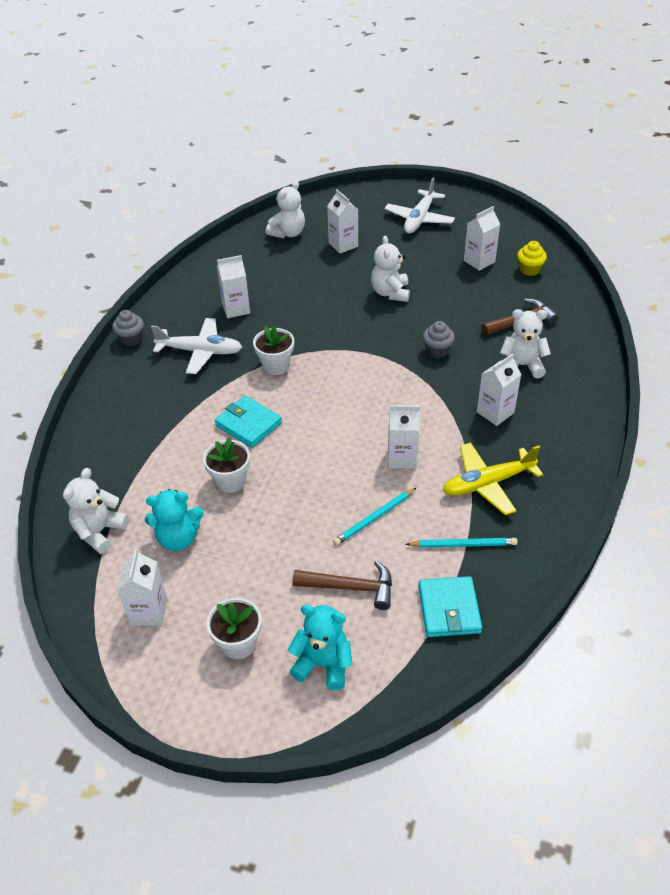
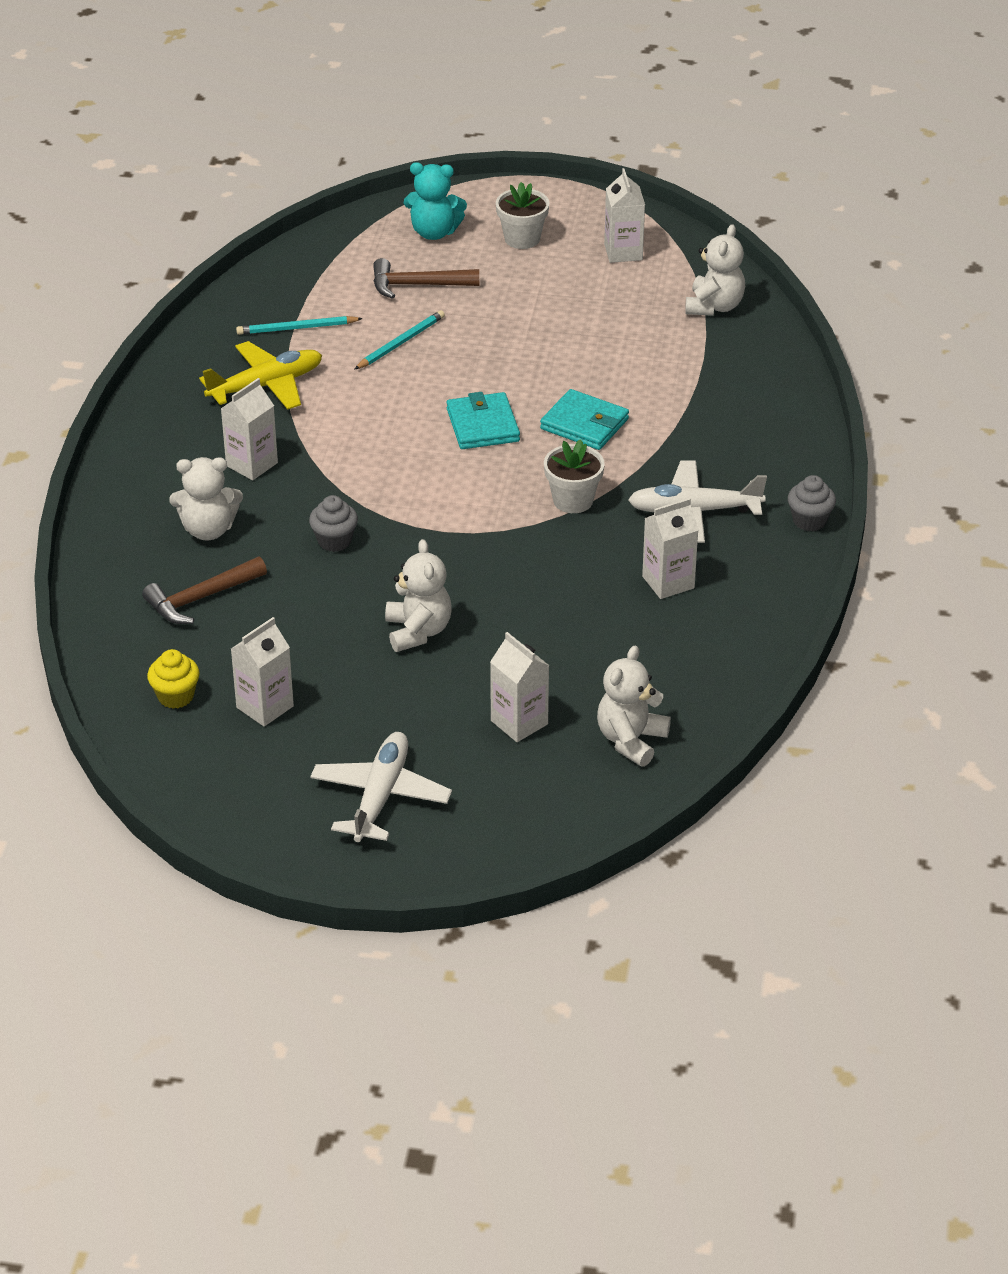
camera: 170 degrees right, 5 degrees down
(178, 538) = (621, 308): turquoise teddy bear -> none
(230, 481) = (583, 363): white flower pot -> none
(402, 458) = (374, 403): white carton -> none
(449, 609) = (312, 278): turquoise wallet -> turquoise wallet (482, 425)

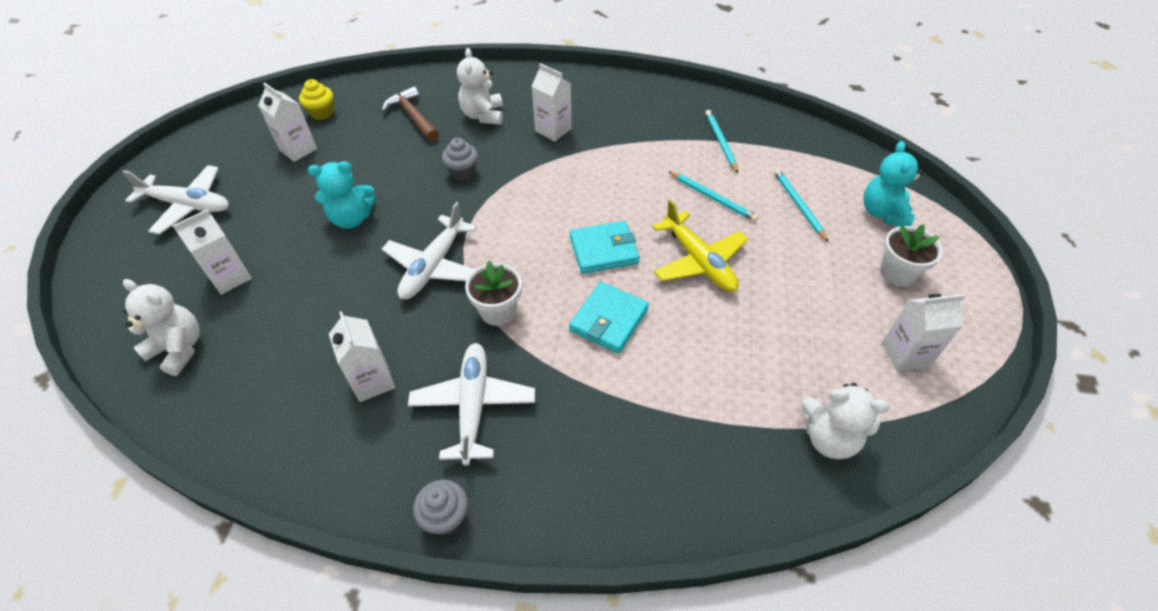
camera: 90 degrees right, 10 degrees up
(266, 385) = (646, 131): yellow plane -> yellow plane (699, 261)
(418, 285) = (798, 205): brown hammer -> turquoise pencil
(418, 631) = (352, 218): white teddy bear -> turquoise teddy bear
(505, 553) = (433, 266): none -> white plane

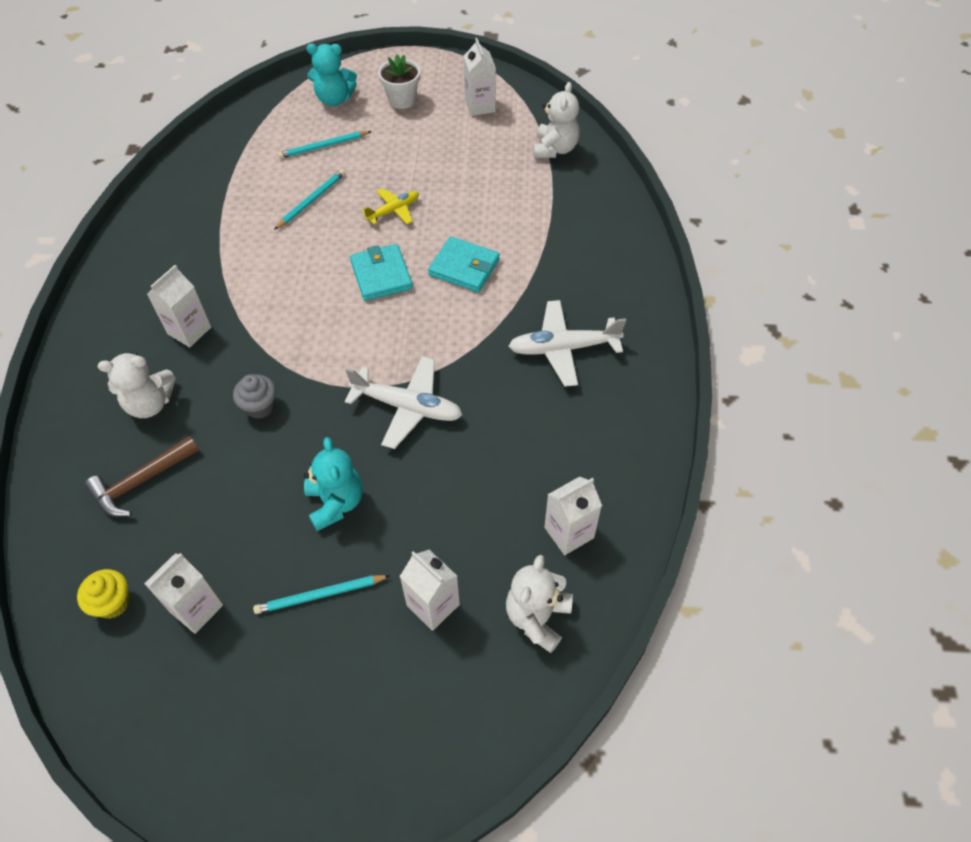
camera: 95 degrees left, 5 degrees up
(188, 205) = (307, 714): white plane -> none
(372, 381) = (550, 427): white carton -> white carton (569, 532)
(446, 517) = (660, 350): grey cupcake -> none
(498, 311) = (461, 346): white flower pot -> none
(699, 261) = (394, 211): yellow plane -> yellow plane, size x0.61
(720, 142) = (228, 193): turquoise pencil -> turquoise pencil (320, 595)

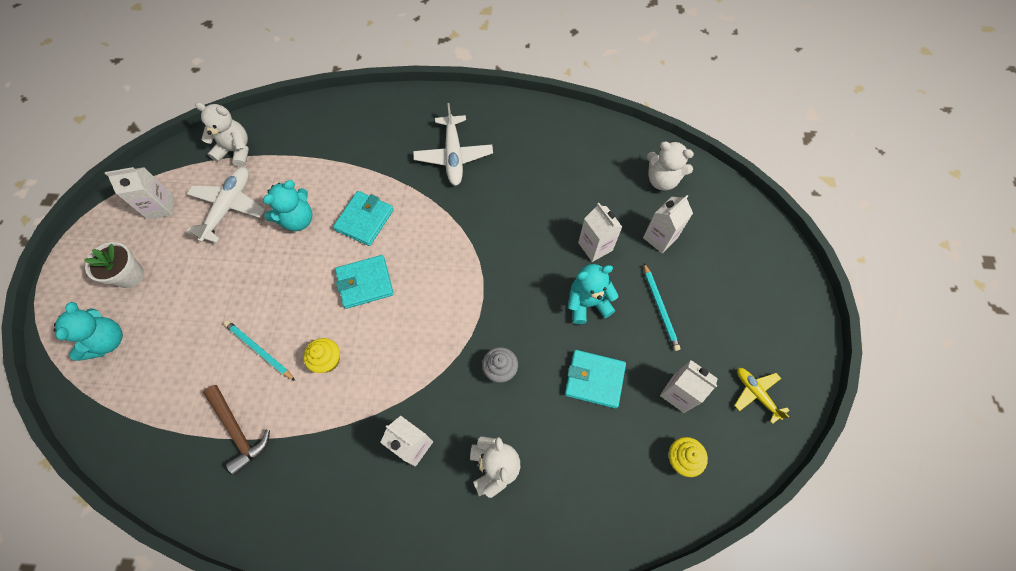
camera: 90 degrees left, 10 degrees up
(141, 481) = (574, 458): brown hammer -> brown hammer (238, 431)
(231, 507) = (594, 379): none -> turquoise wallet
(293, 253) = (328, 360): none -> yellow cupcake
(323, 146) = (182, 346): turquoise pencil -> none
(394, 211) = (287, 276): yellow plane -> yellow plane (756, 393)
(408, 407) = (503, 258): white plane -> white plane (229, 207)
(464, 210) = (298, 219): none -> turquoise teddy bear
(569, 532) = (603, 160): white carton -> white carton (595, 246)

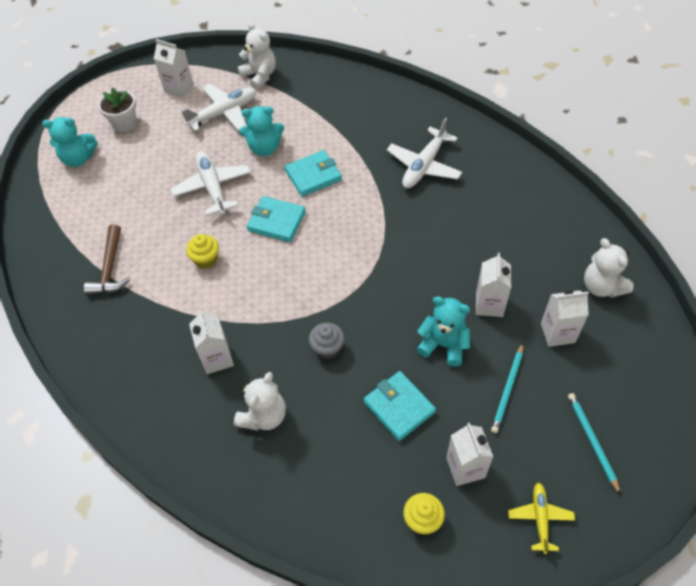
camera: 40 degrees right, 10 degrees down
(107, 341) = (78, 158): turquoise teddy bear -> turquoise teddy bear turned 45 degrees clockwise
(259, 350) = (166, 223): turquoise pencil -> turquoise pencil (592, 441)
(277, 287) = (213, 187): none -> white plane

